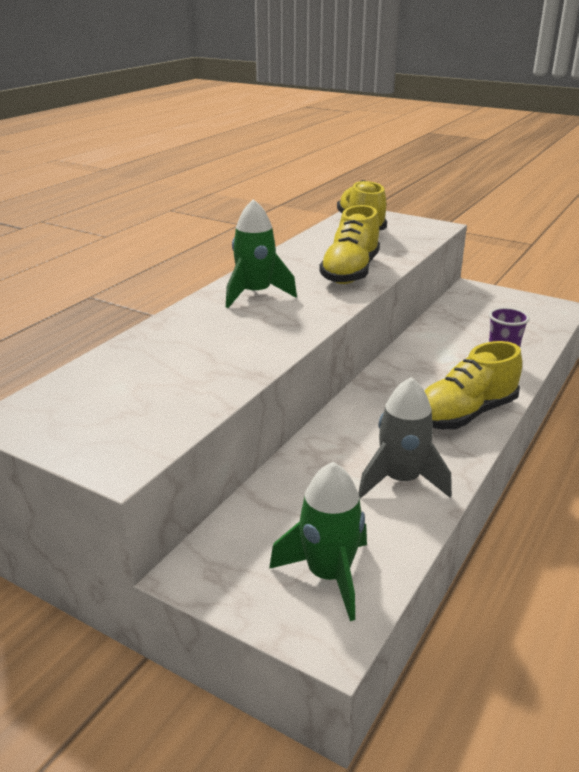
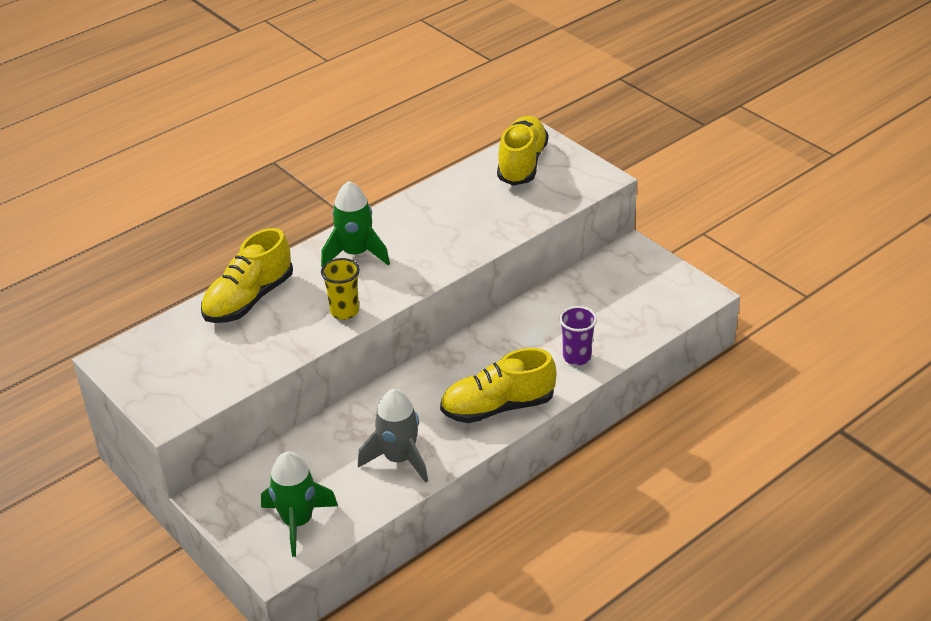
camera: 20 degrees right, 10 degrees up
(279, 336) = (344, 311): none -> yellow cup
(350, 272) = (460, 238): yellow shoe -> yellow shoe (249, 299)

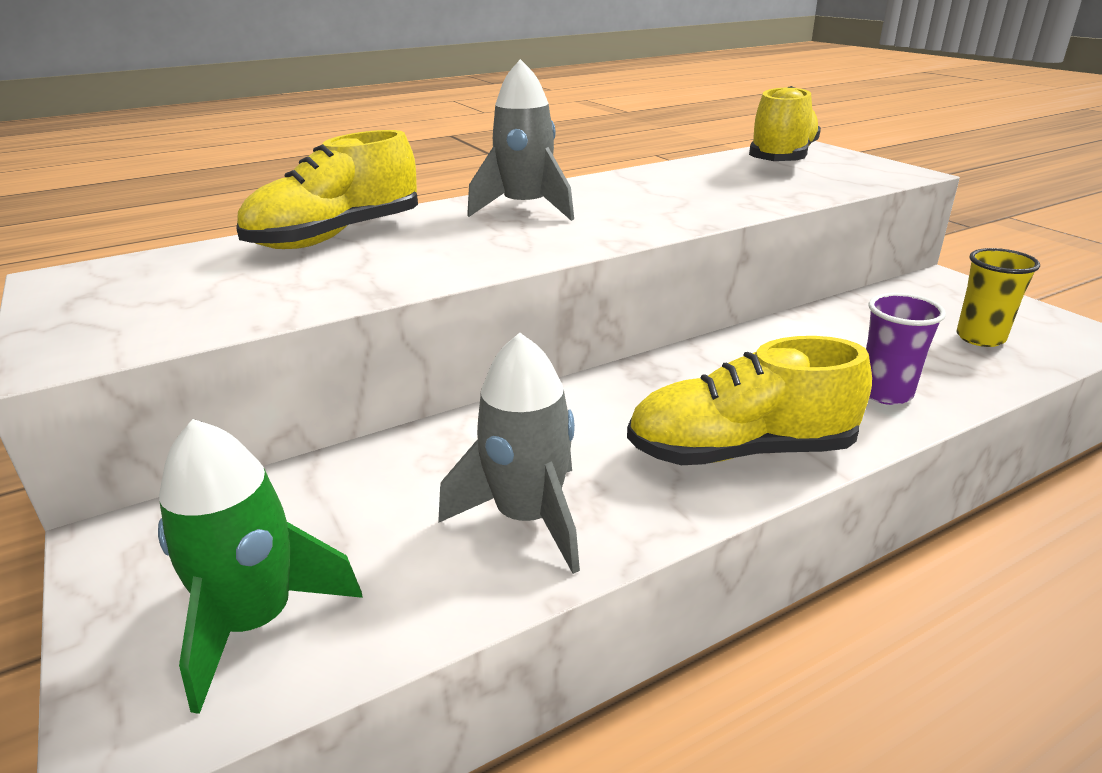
camera: 10 degrees right, 10 degrees down
(344, 311) = (480, 257): yellow cup -> yellow cup (980, 338)
(356, 253) = (525, 208): green rocket -> grey rocket

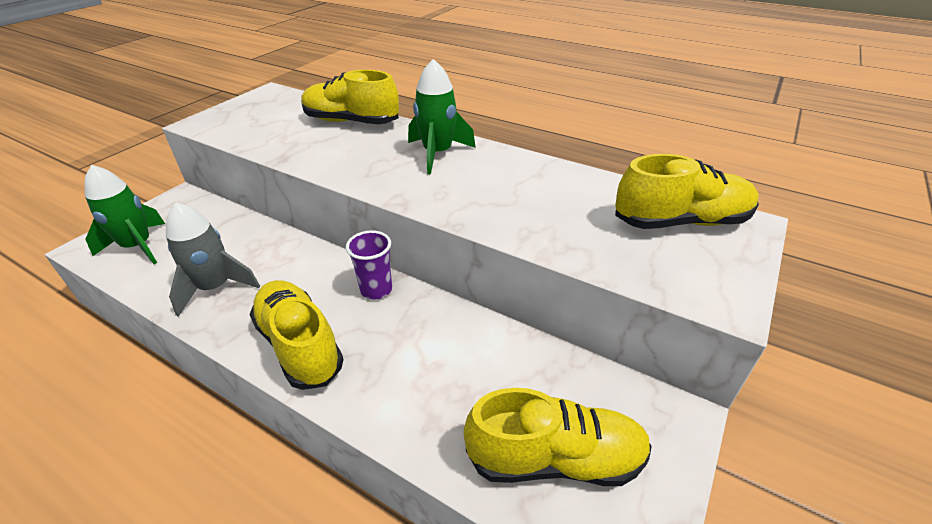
camera: 60 degrees right, 10 degrees up
(525, 208) = (437, 154): grey rocket -> green rocket
(885, 393) = (409, 404): purple cup -> purple cup (376, 290)
(980, 338) = (555, 459): yellow cup -> yellow shoe

